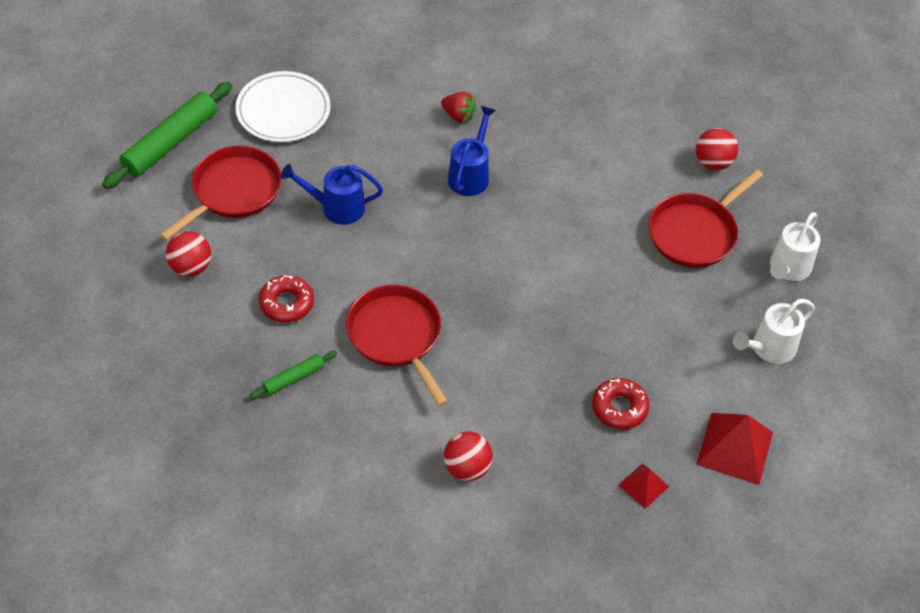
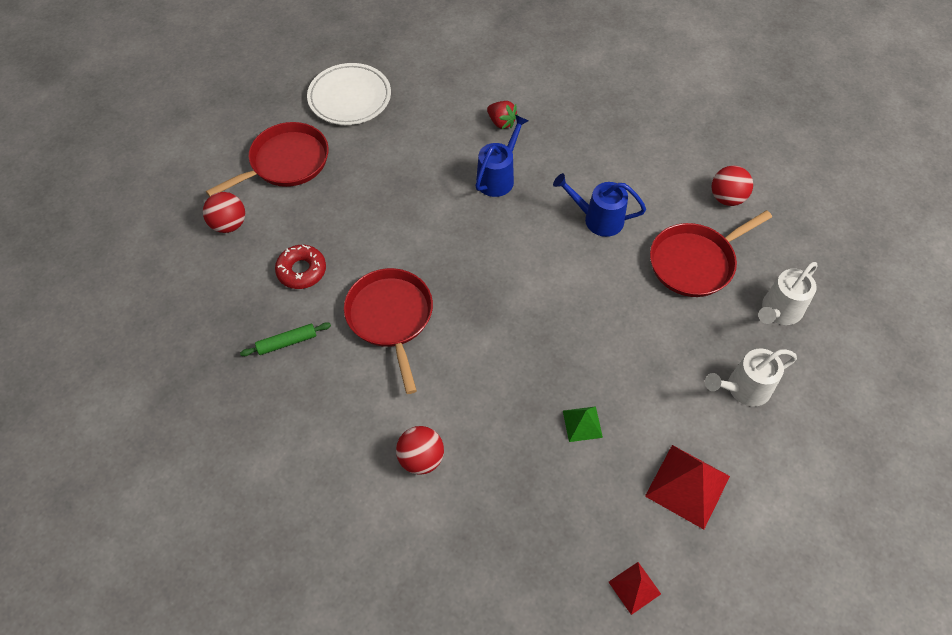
camera: 15 degrees right, 5 degrees up
(170, 142) = (246, 112): green rolling pin -> none
(336, 207) = (370, 189): blue watering can -> blue watering can (597, 219)
(619, 408) = (582, 424): red donut -> green pyramid
(643, 486) = (587, 509): red pyramid -> red pyramid (634, 588)

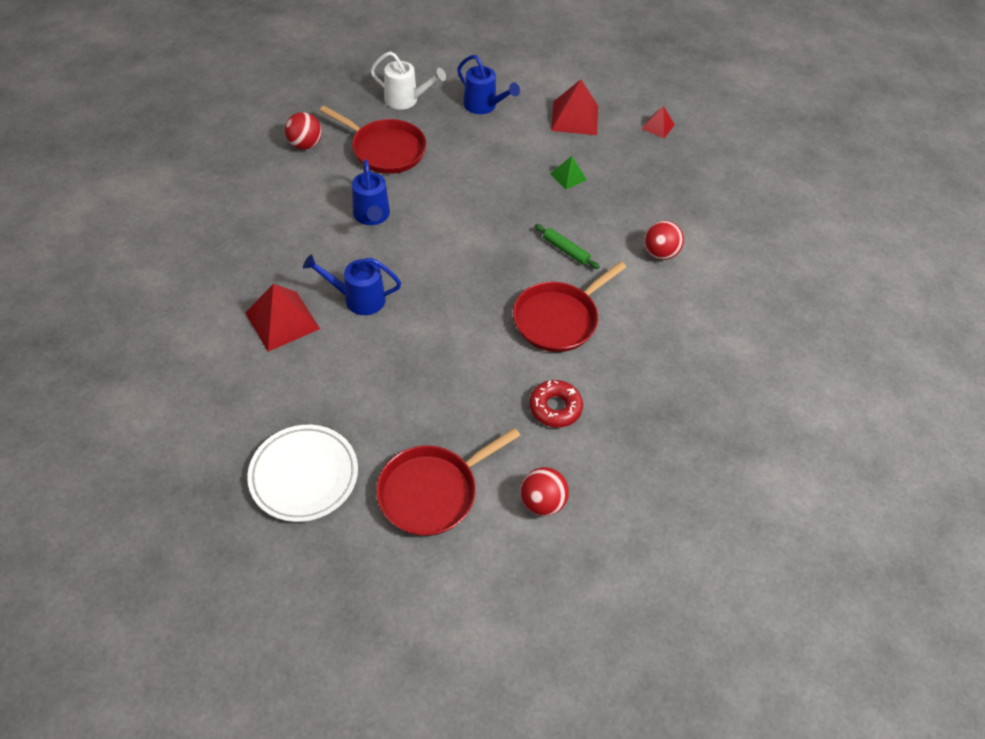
camera: 120 degrees left, 5 degrees down
(286, 162) = (432, 492): red pan -> red pan turned 60 degrees counterclockwise
(287, 342) = (632, 382): green rolling pin -> green rolling pin (566, 250)
(501, 122) = (282, 320): red strawberry -> red pyramid
(743, 389) = (484, 106): white watering can -> blue watering can

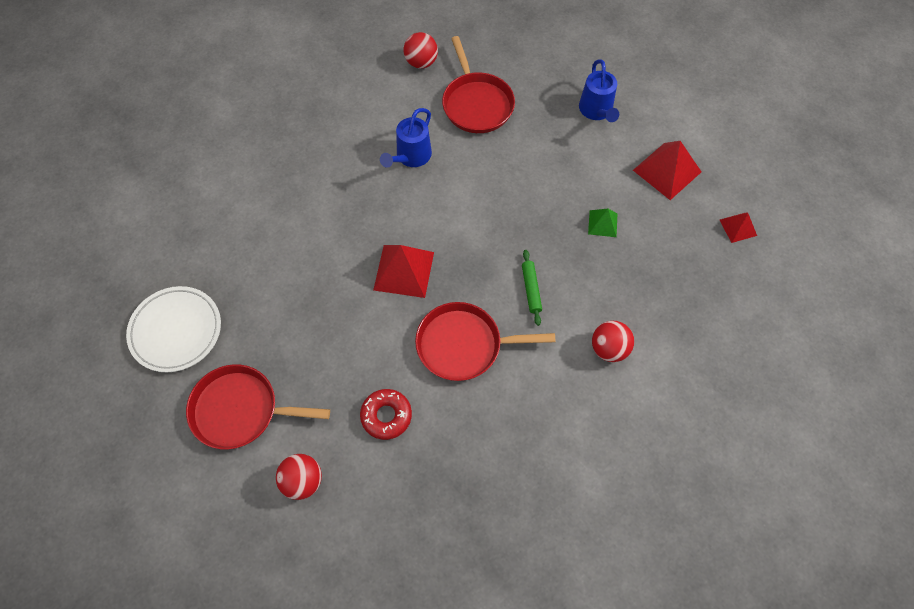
camera: 45 degrees right, 10 degrees up
(282, 320) = (270, 201): red pyramid -> red pyramid (404, 270)
(358, 299) = (335, 220): blue watering can -> none
(406, 100) = (537, 67): white watering can -> none

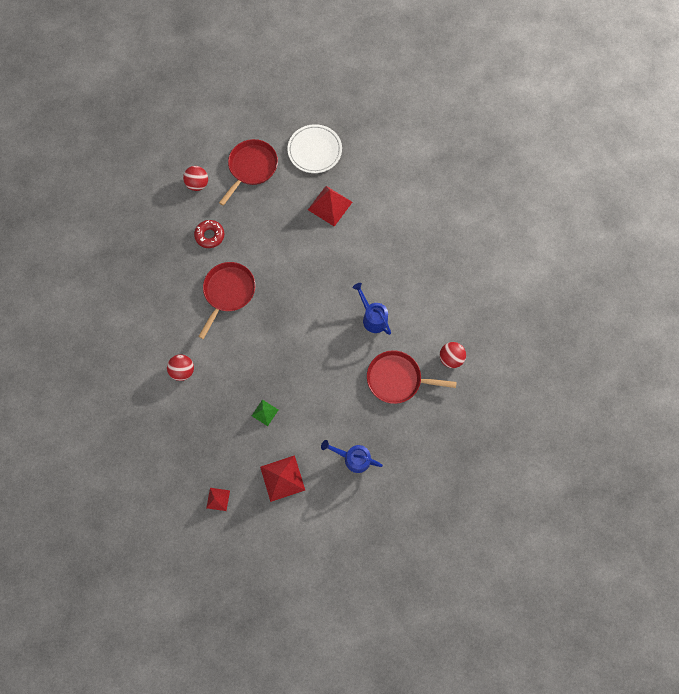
camera: 115 degrees right, 10 degrees up
(404, 270) = (292, 280): red pyramid -> red pyramid (330, 206)
(531, 289) = (243, 346): green rolling pin -> none

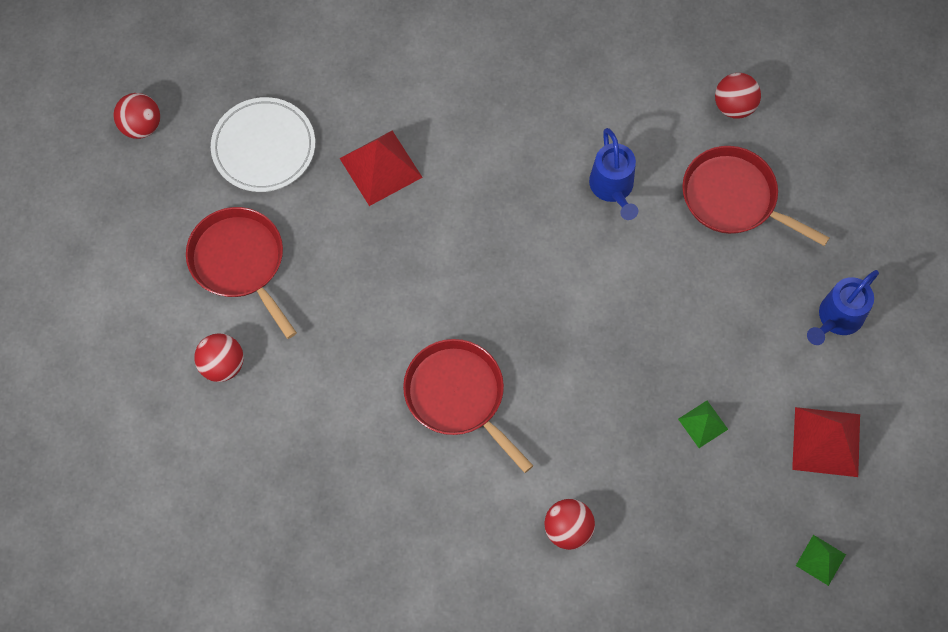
camera: 65 degrees left, 5 degrees down
(210, 235) = (335, 384): red donut -> none
(218, 499) = (820, 560): red pyramid -> green pyramid
(299, 95) = (141, 126): none -> red ball
(372, 317) = (613, 189): blue watering can -> blue watering can turned 90 degrees counterclockwise
(397, 379) = (733, 198): red pan -> red pan turned 90 degrees clockwise

